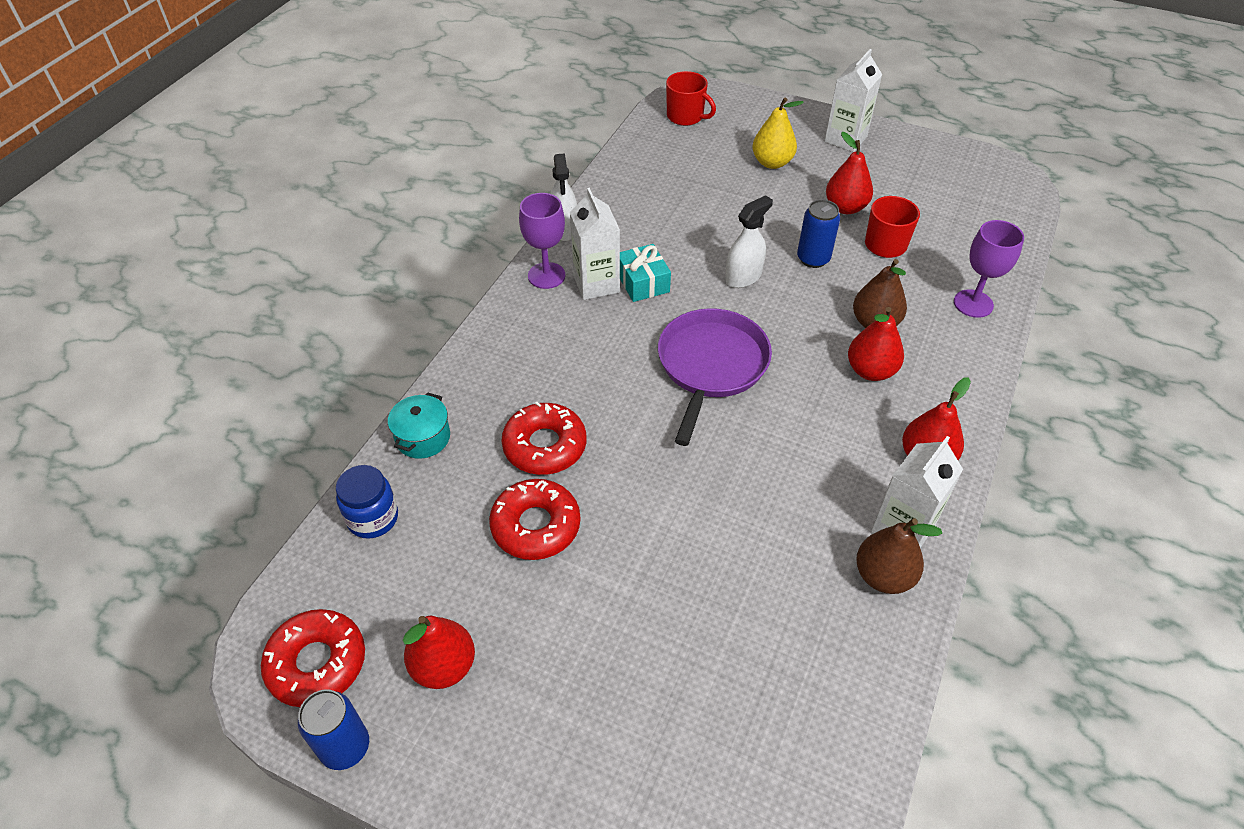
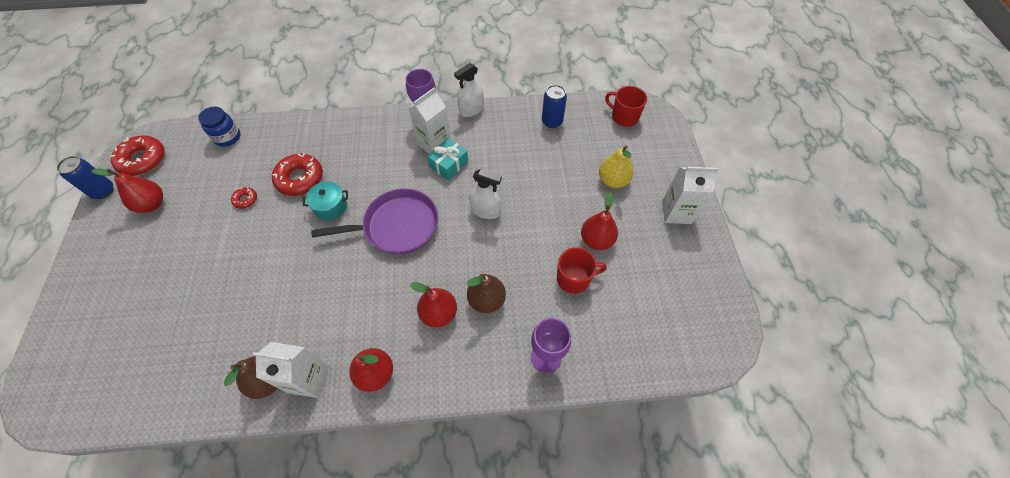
camera: 60 degrees right, 10 degrees up
(423, 437) = (284, 130): turquoise pot -> turquoise pot (330, 206)
(536, 526) = (245, 200): red donut -> red donut, size x0.49
(686, 116) = (624, 117): red mug -> red mug turned 120 degrees clockwise
(813, 259) = (528, 241): blue can -> blue can (552, 121)

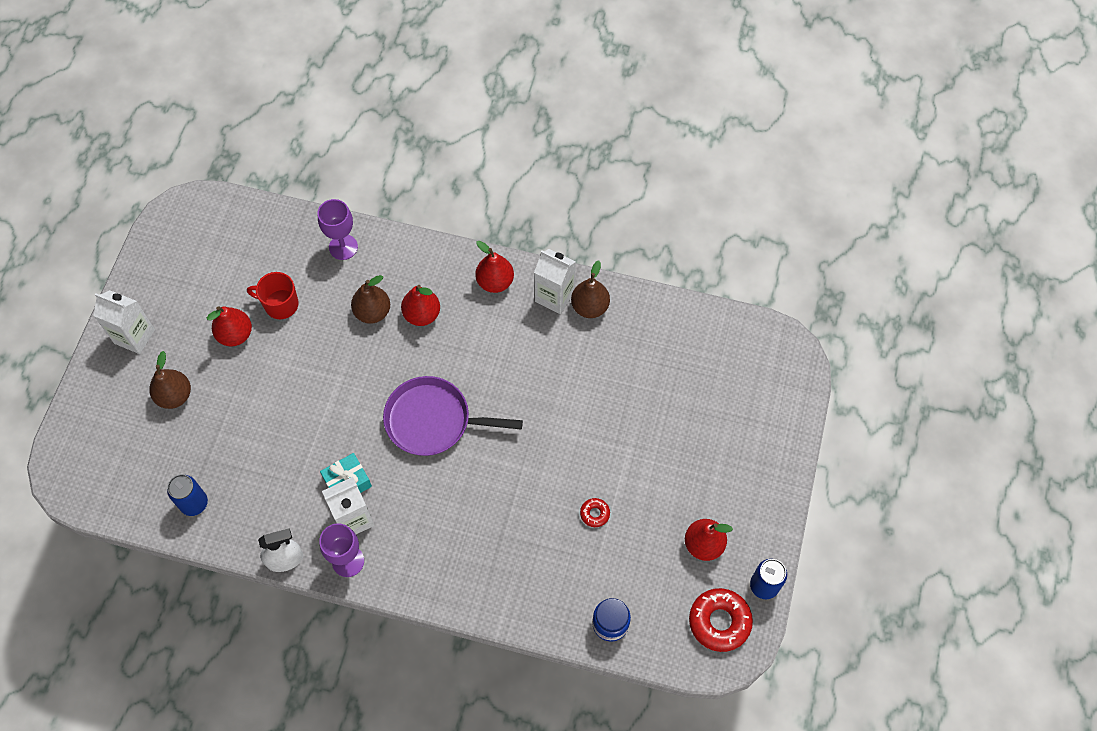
camera: 160 degrees left, 5 degrees up
(300, 179) = (527, 522): red donut -> none
(330, 206) = (499, 470): turquoise pot -> none
(485, 210) = (331, 407): white spray bottle -> none
(613, 180) = (174, 396): yellow pear -> brown pear
(624, 117) = (102, 479): red mug -> none

